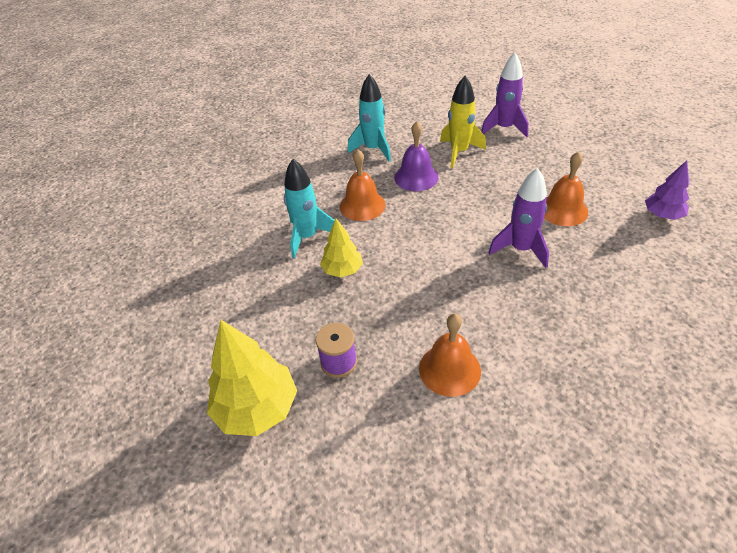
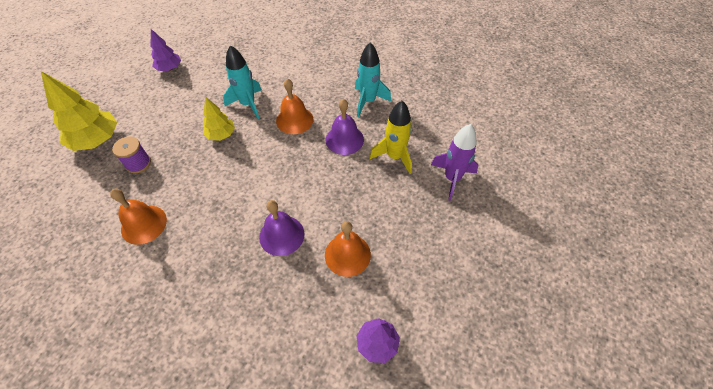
camera: 60 degrees right, 10 degrees up
(171, 301) = (169, 68): none -> purple tree
(520, 249) = (281, 235): purple rocket -> purple bell

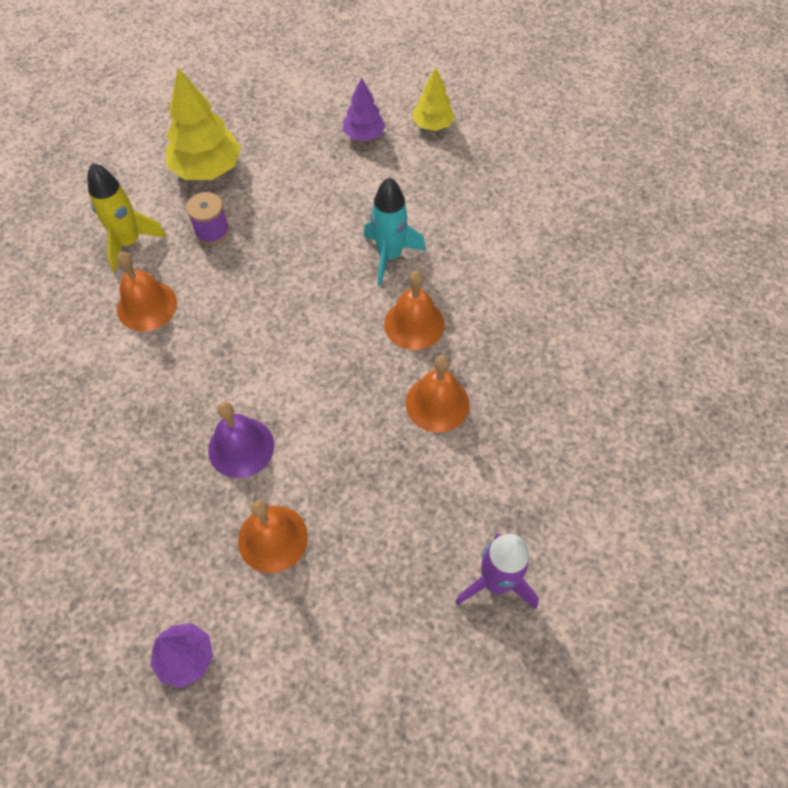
camera: 50 degrees right, 5 degrees up
(221, 135) = (319, 270): yellow tree -> yellow tree (432, 125)
(344, 139) = (437, 403): purple bell -> orange bell
(368, 101) = (529, 380): turquoise rocket -> none
(394, 156) = (465, 483): yellow rocket -> yellow rocket (129, 243)

